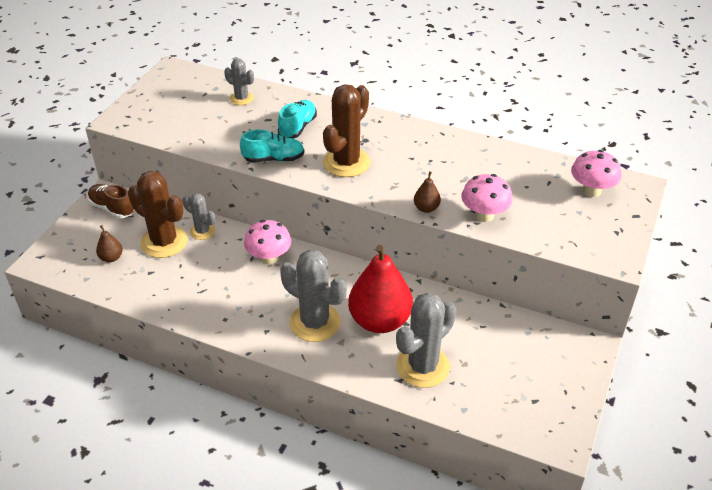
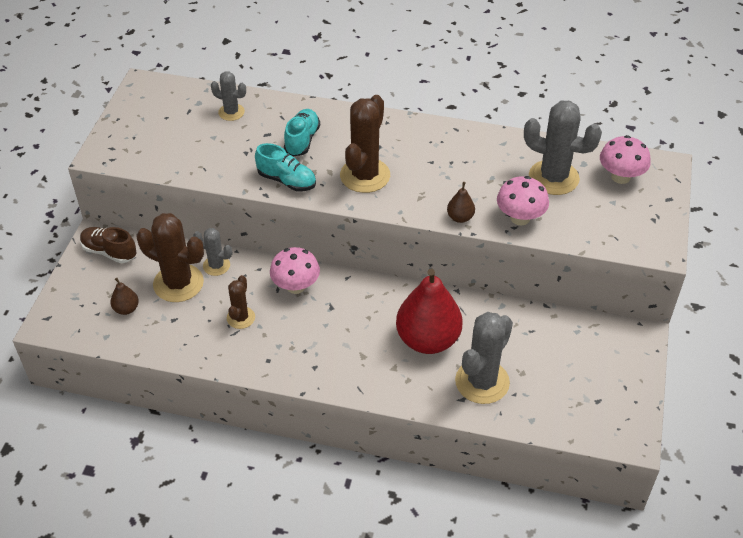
camera: 10 degrees left, 5 degrees up
(211, 278) = (241, 318): none -> brown cactus
(274, 159) = (287, 180): turquoise shoe -> turquoise shoe turned 45 degrees clockwise
(315, 322) = (362, 351): grey cactus -> grey cactus (553, 178)

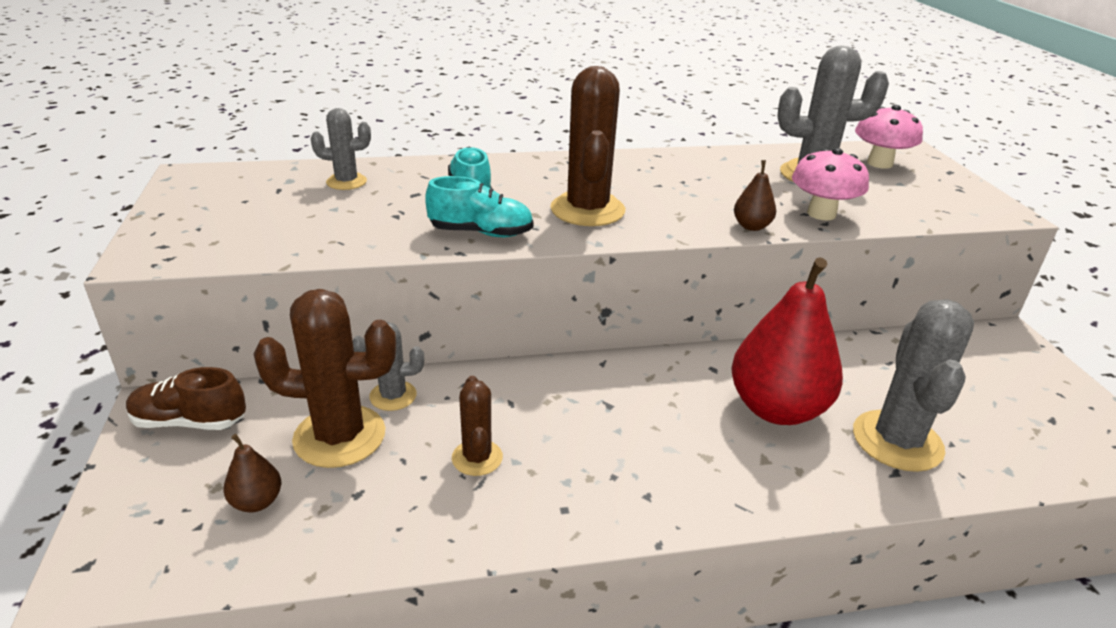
camera: 25 degrees left, 15 degrees down
(296, 286) = (536, 392): pink mushroom -> none

